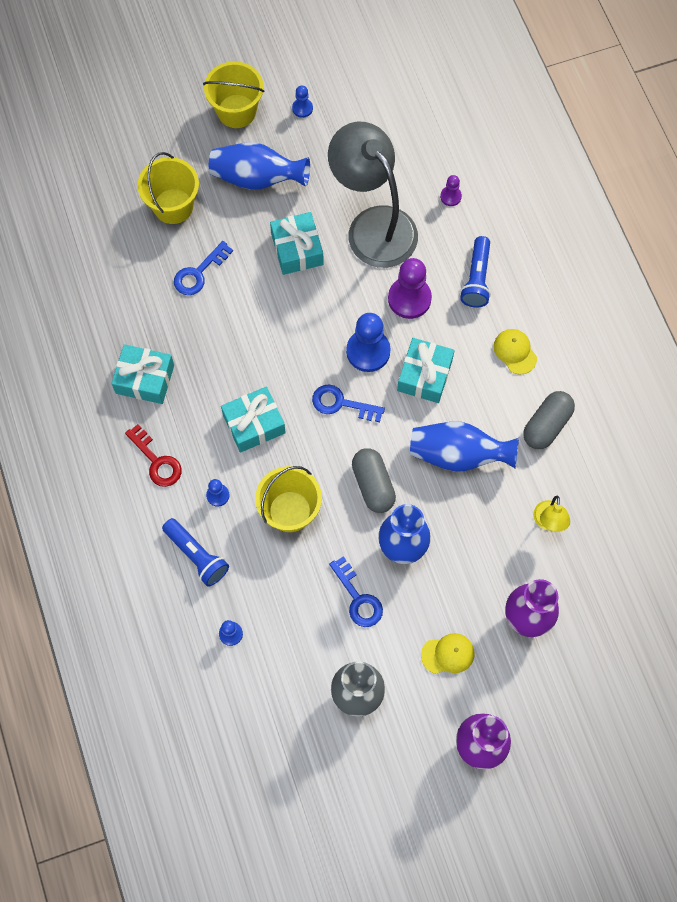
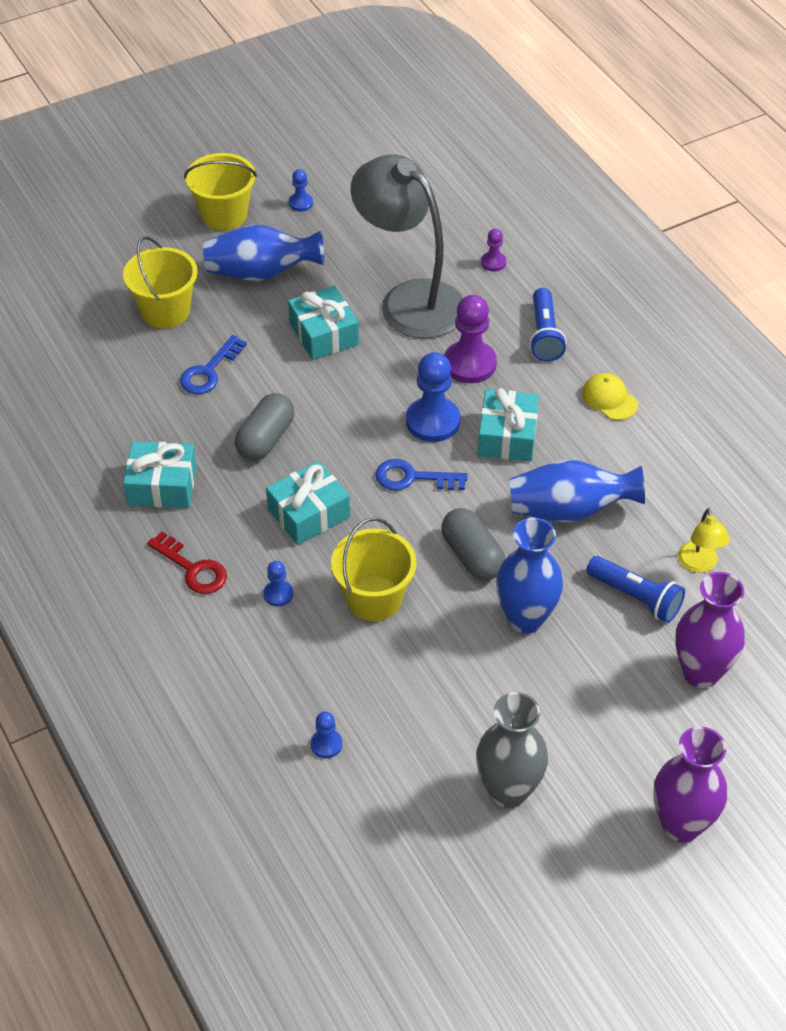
camera: 10 degrees left, 20 degrees down
(196, 556) = (264, 664): blue flashlight -> blue flashlight (635, 597)
(358, 598) = (483, 680): blue key -> none
(448, 654) = (613, 725): yellow cap -> none
(546, 425) = (668, 466): grey capsule -> grey capsule (265, 439)

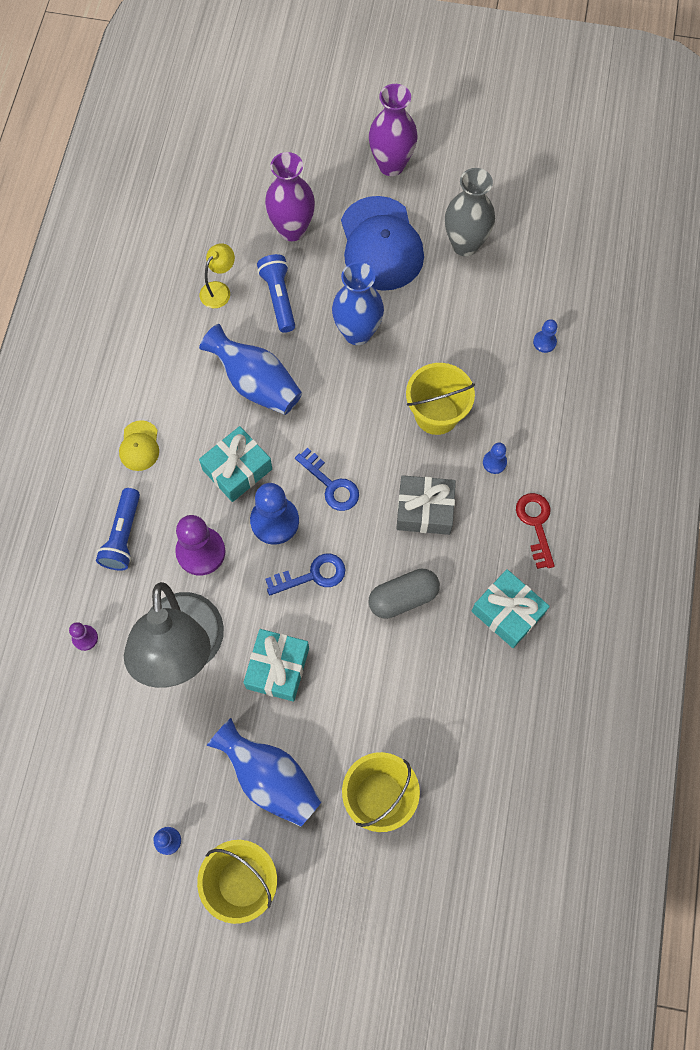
camera: 140 degrees left, 20 degrees up
(209, 371) = (393, 699): blue key -> blue key (312, 575)
(308, 513) = (424, 510): turquoise gift -> grey gift
(472, 556) = (348, 398): grey capsule -> none
(544, 335) = (123, 536): blue flashlight -> blue flashlight turned 150 degrees clockwise
(596, 724) = (381, 244): none -> blue cap

